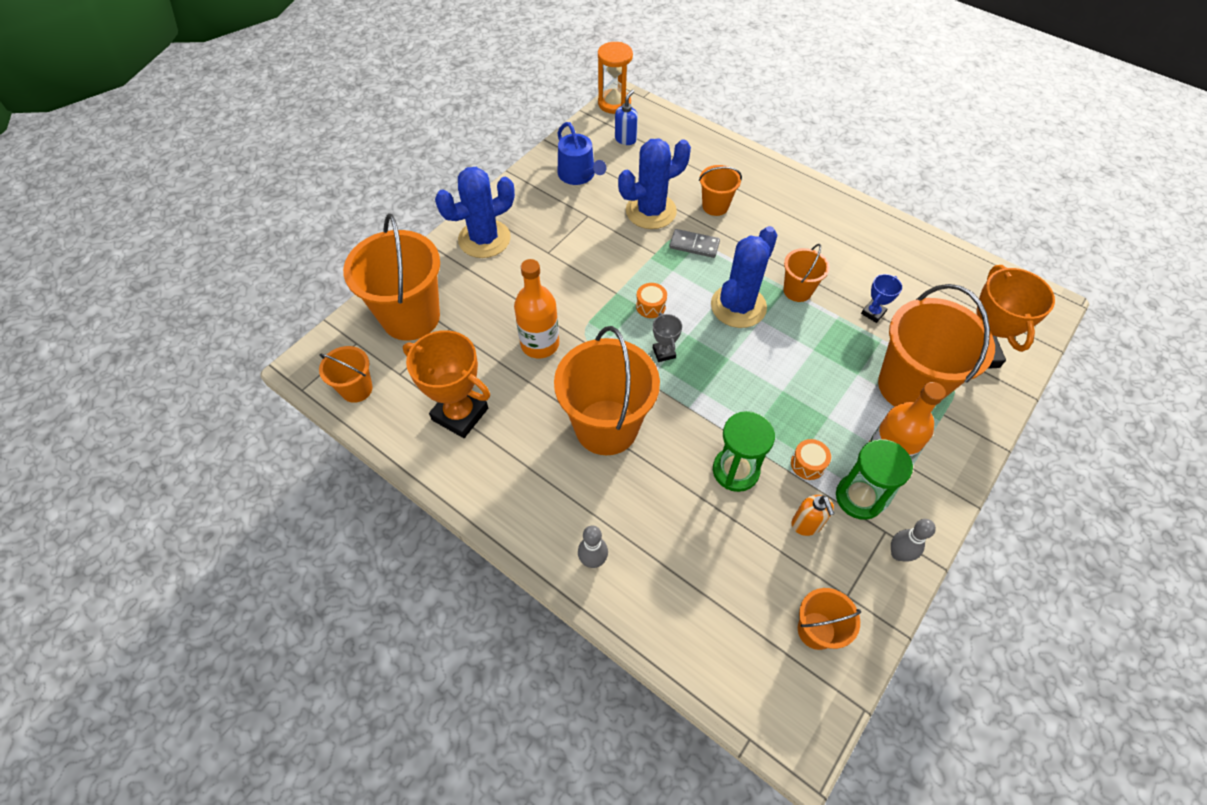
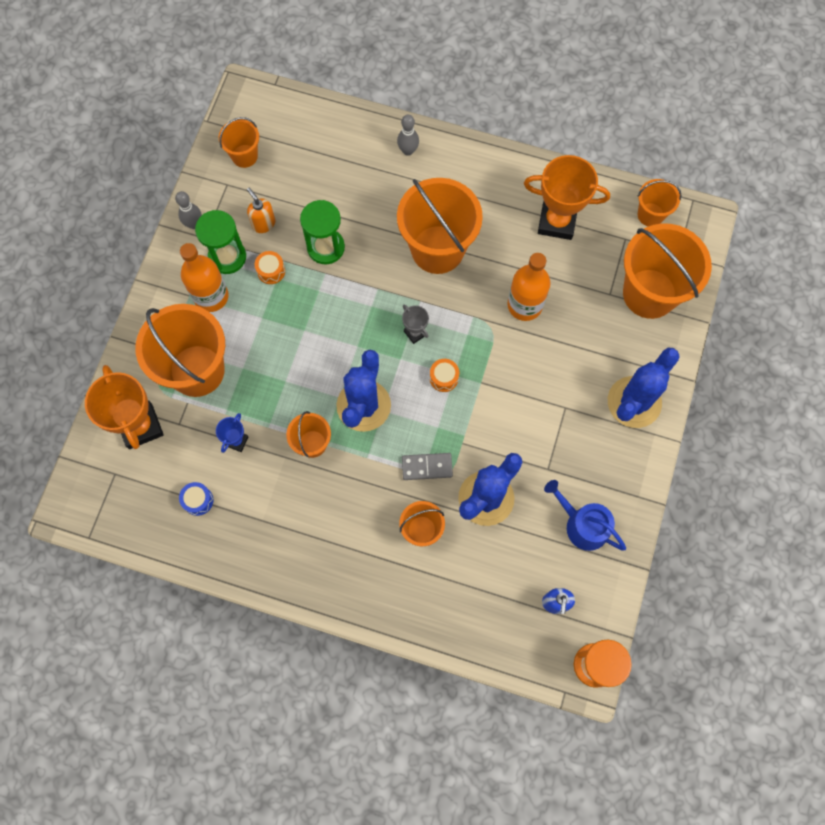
camera: 160 degrees right, 15 degrees up
(917, 278) = (198, 500): none -> blue drum

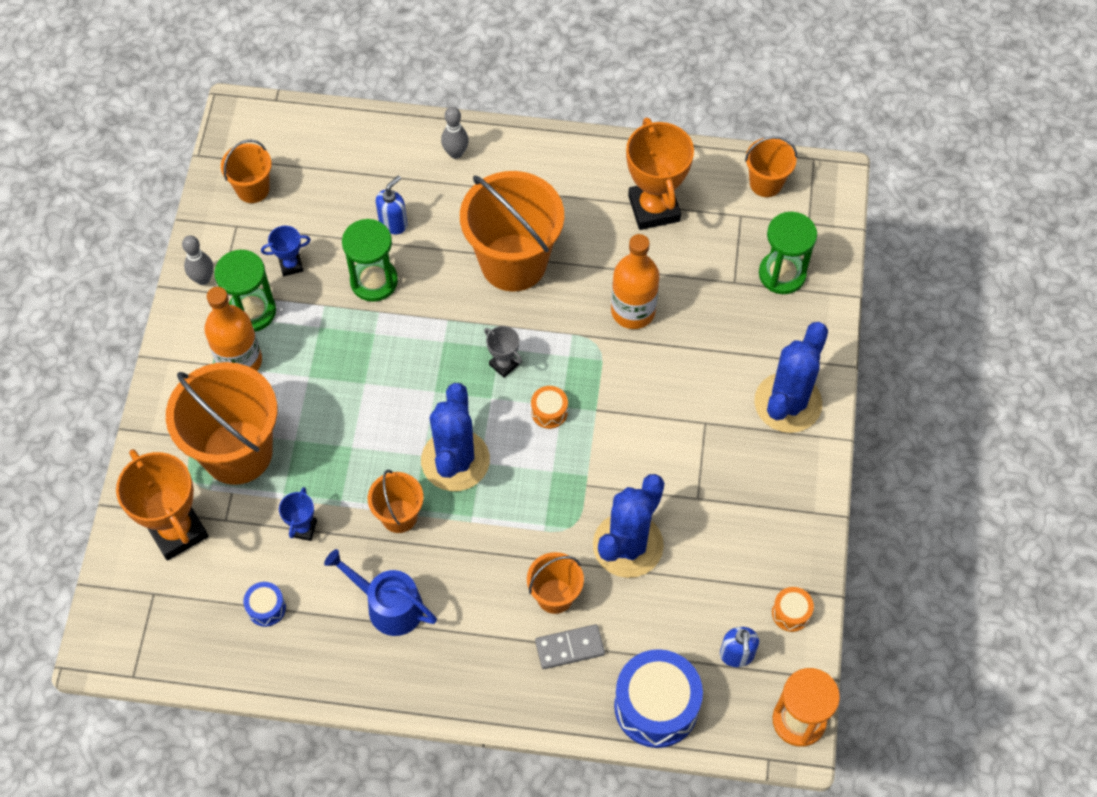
camera: 10 degrees left, 10 degrees down
(263, 224) = (291, 265): orange soap dispenser -> blue trophy
(271, 271) = (310, 319): orange drum -> orange drum (791, 613)
(349, 201) = (393, 223): none -> blue soap dispenser
(427, 467) = (548, 520): grey domino -> grey domino (569, 648)
(484, 633) = (656, 706): none -> blue drum
(557, 222) = (654, 208): orange trophy -> orange trophy turned 75 degrees clockwise
(582, 525) = (752, 557): blue watering can -> blue watering can (388, 605)
(649, 293) = (782, 274): orange bucket -> green hourglass

